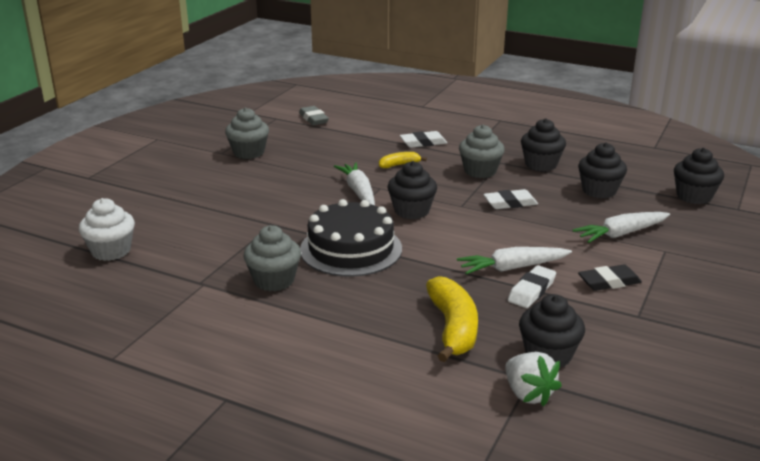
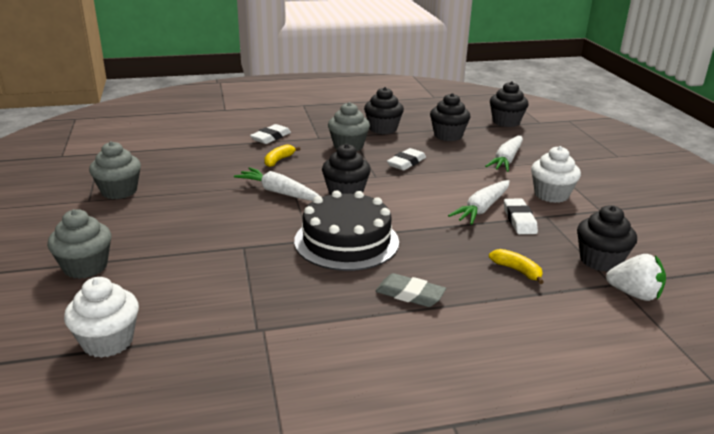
camera: 40 degrees left, 0 degrees up
(274, 280) = (324, 295): grey cupcake -> grey cupcake (85, 267)
(313, 119) = (140, 144): grey eraser -> grey eraser (410, 295)
(453, 328) = (517, 270): yellow banana -> yellow banana, size x0.52
(609, 282) = (551, 195): black eraser -> white cupcake

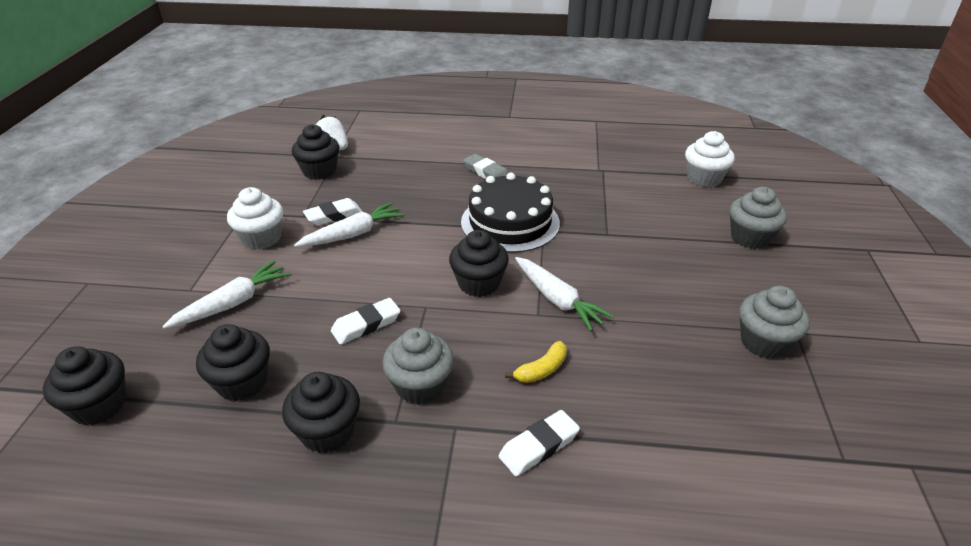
camera: 160 degrees left, 10 degrees up
(517, 270) = (391, 175): yellow banana -> none
(519, 220) = (333, 215): white eraser -> white eraser turned 45 degrees clockwise

